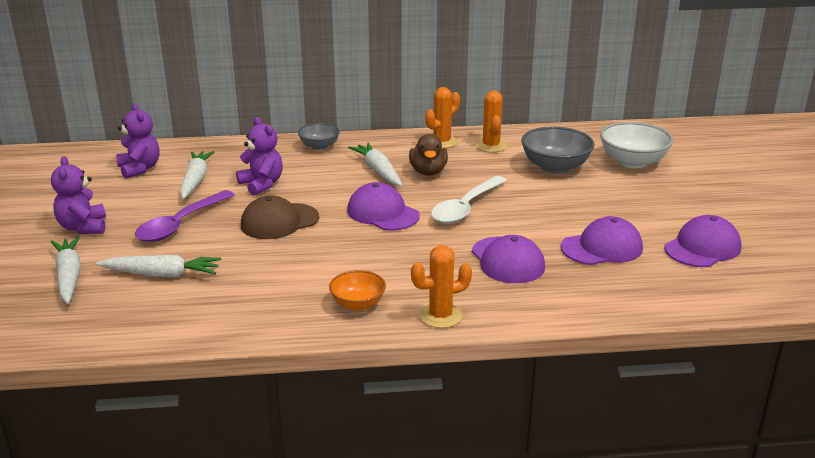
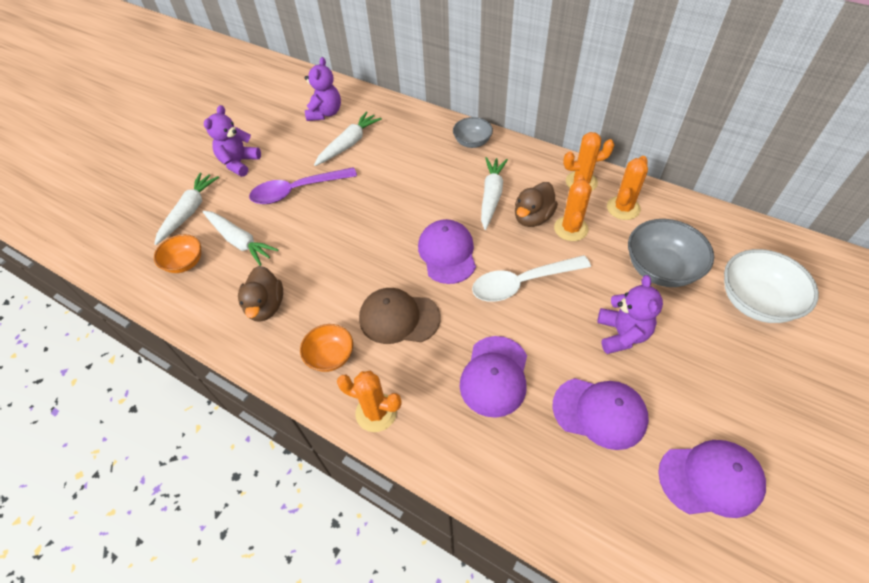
camera: 40 degrees right, 25 degrees up
(116, 309) = (185, 263): none -> orange bowl
(251, 301) = (266, 306): none -> brown duck
(262, 184) = (389, 171): purple teddy bear -> purple teddy bear (622, 334)
(279, 221) = (363, 223): brown cap -> brown cap (399, 318)
(465, 168) = (571, 229): none -> orange cactus

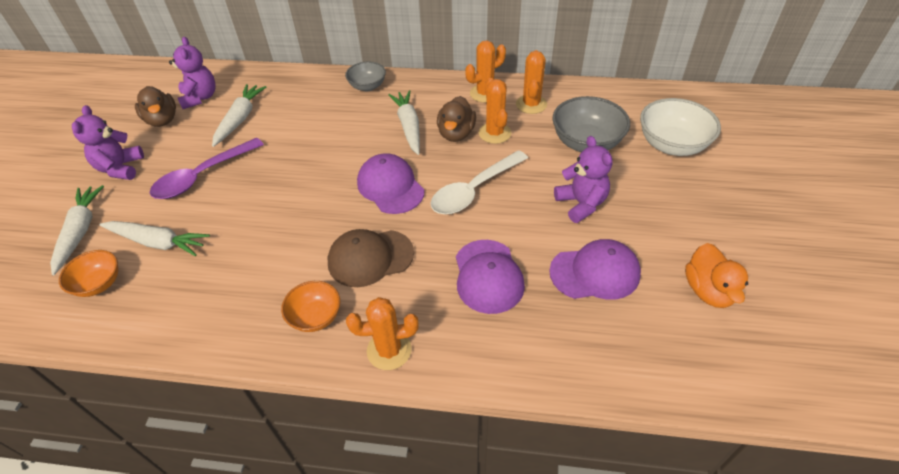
camera: 25 degrees left, 5 degrees down
(266, 306) = (219, 294): brown duck -> brown duck (162, 120)
(710, 479) = (708, 290): purple cap -> orange duck

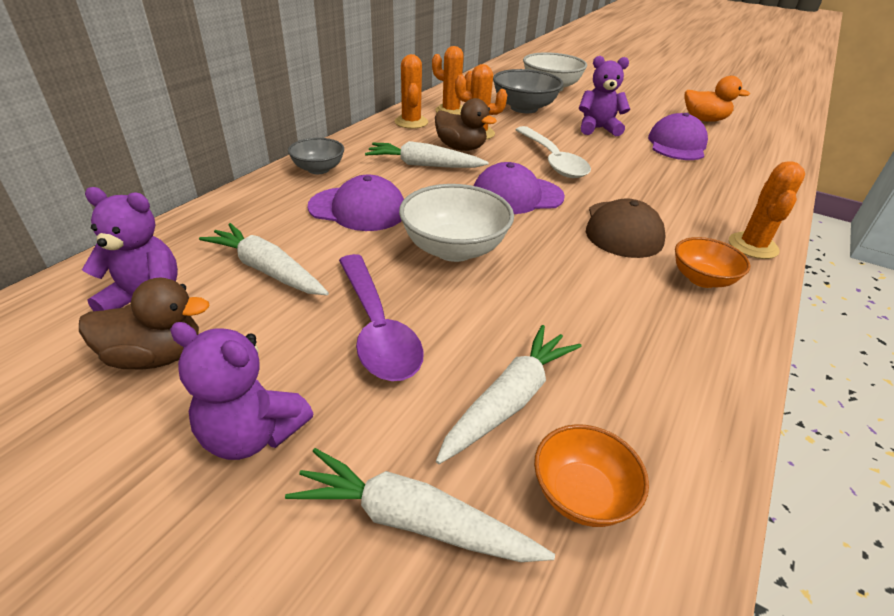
camera: 70 degrees left, 10 degrees down
(295, 178) = (454, 249): none -> white bowl
(488, 276) = (668, 181): purple cap -> purple cap (358, 209)

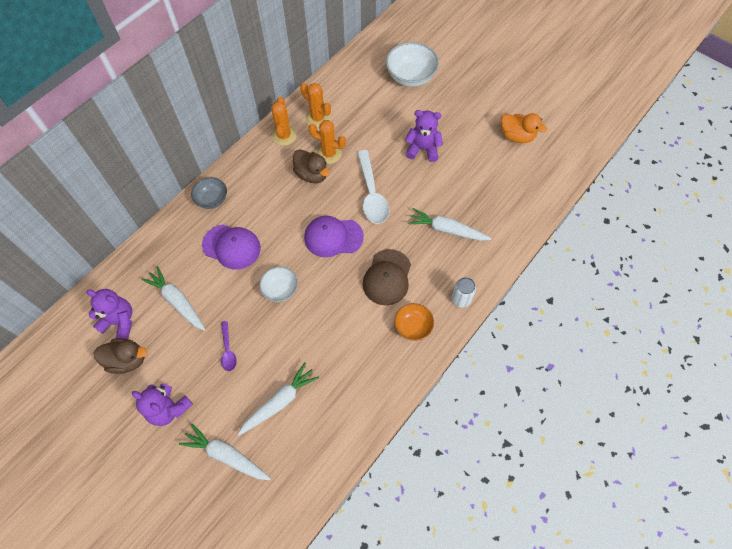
camera: 10 degrees right, 25 degrees up
(376, 328) = (228, 350): purple spoon -> purple spoon, size x0.52
(423, 165) = (281, 197): white carrot -> white carrot (446, 230)
(454, 249) = (280, 290): white bowl -> white bowl, size x0.61
(524, 108) = (376, 114): grey bowl -> none
(581, 494) = (294, 452): orange bowl -> none
(677, 144) = (474, 175): purple cap -> none
(753, 246) = (461, 299): orange cactus -> white can

